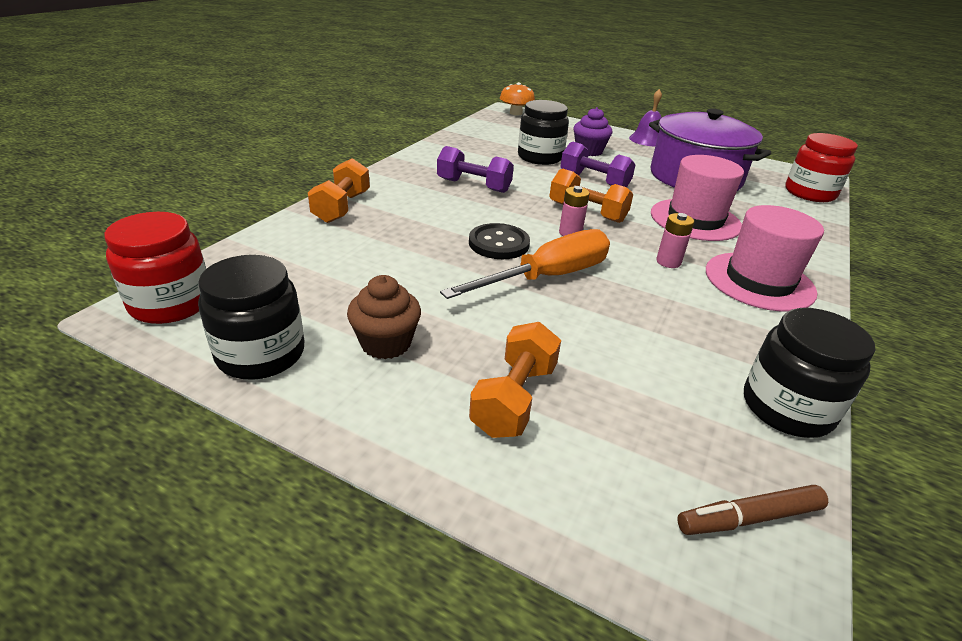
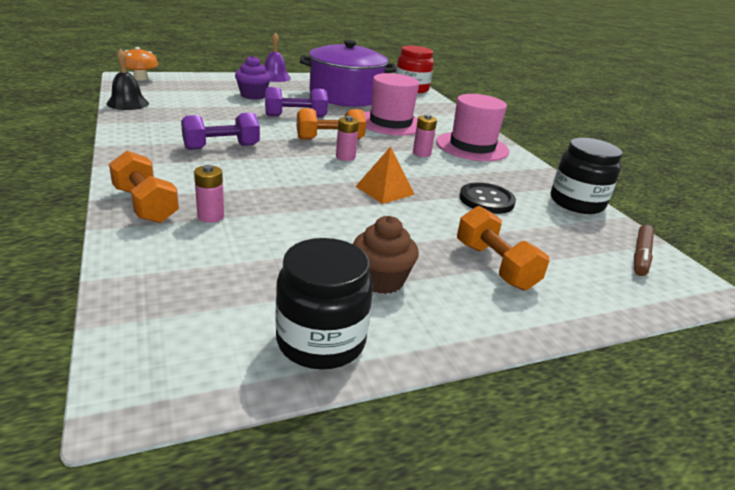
camera: 50 degrees left, 5 degrees down
(171, 303) = (159, 360): red jar -> none
(365, 233) = (211, 216): none -> pink battery
(468, 130) = (128, 103): none -> black bell
(498, 243) = (318, 182): black button -> black button (486, 200)
(540, 157) = (228, 110): black jar -> none
(547, 277) = (384, 190): orange screwdriver -> orange pyramid

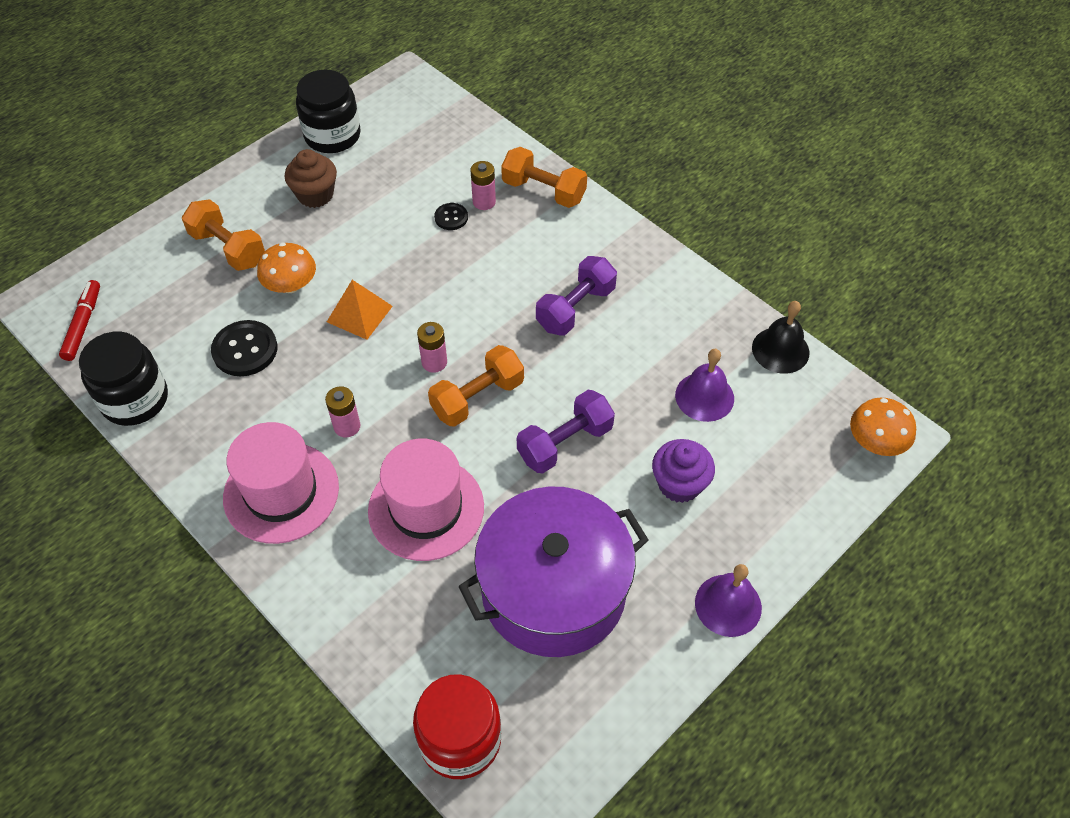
camera: 160 degrees right, 25 degrees up
(198, 106) = (704, 396): none -> purple bell
(254, 216) = (451, 217): none -> black button
(436, 222) = (291, 285): none -> orange mushroom
(641, 255) = (83, 324): brown marker -> red marker

